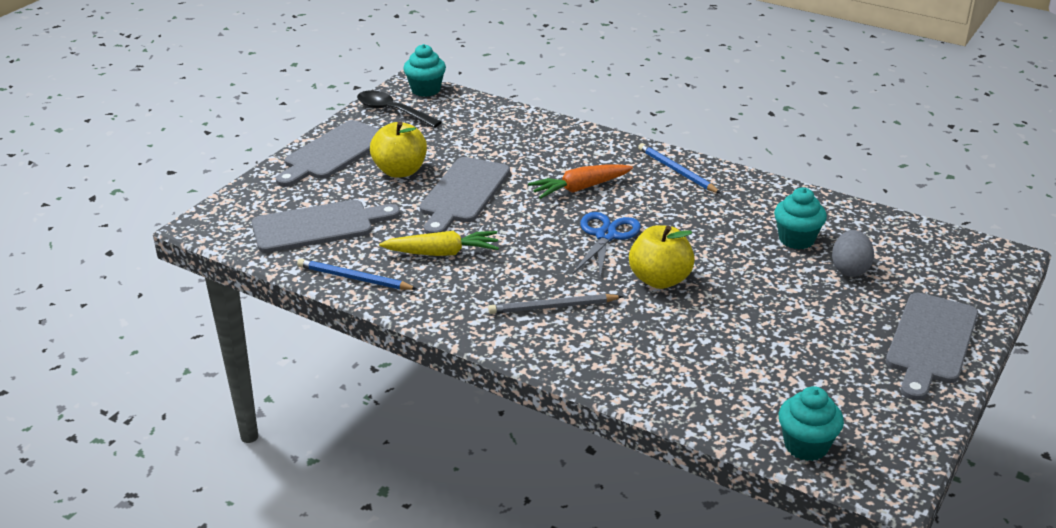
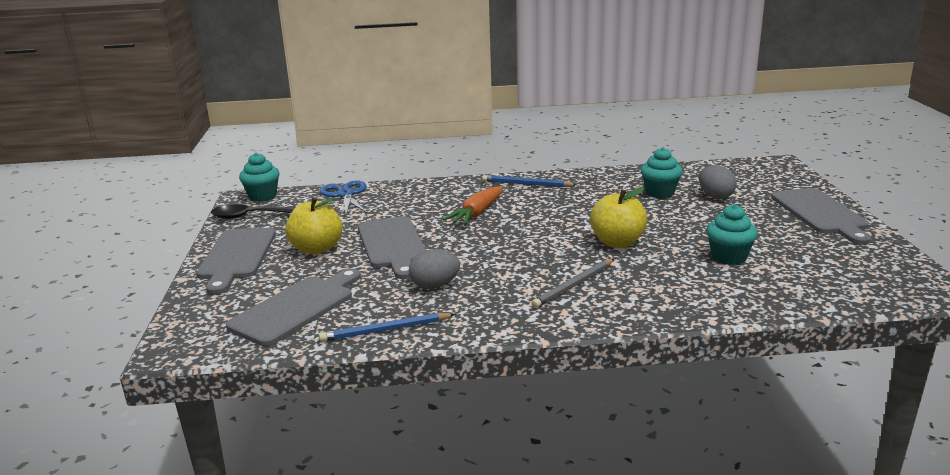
camera: 35 degrees left, 10 degrees down
(442, 253) = (435, 286): yellow carrot -> grey egg
(606, 236) = (540, 232): blue scissors -> blue scissors (345, 194)
(806, 446) = (863, 292): turquoise cupcake -> turquoise cupcake (729, 257)

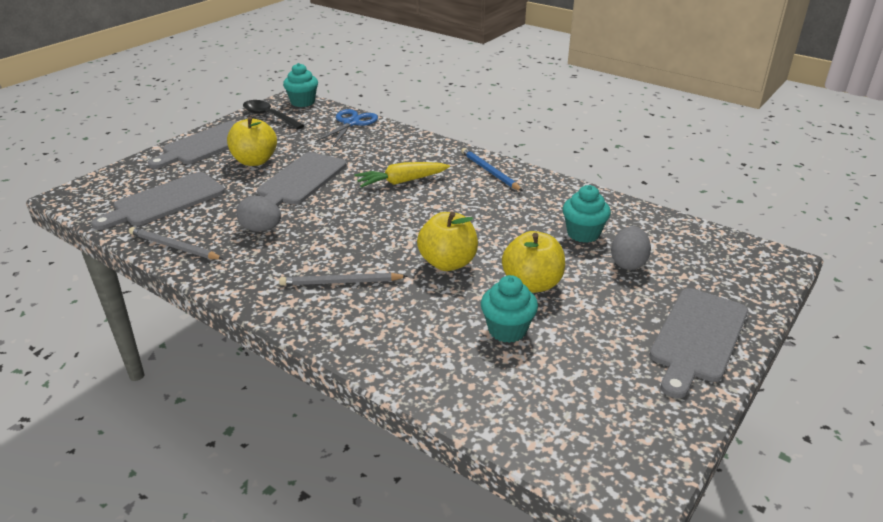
camera: 40 degrees right, 10 degrees up
(296, 308) = (165, 201): grey cutting board -> grey cutting board turned 150 degrees clockwise
(385, 330) = (174, 247): blue pencil -> grey pencil
(477, 213) = (401, 181): orange carrot -> yellow carrot
(690, 229) = (532, 284): none -> yellow apple

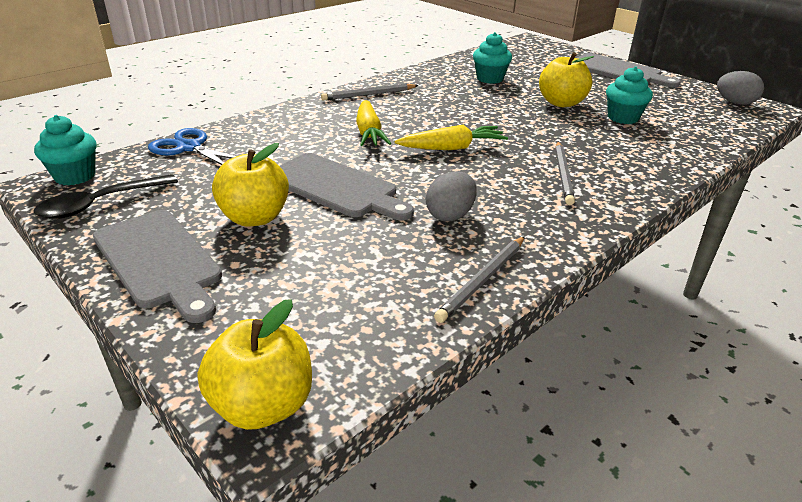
camera: 80 degrees left, 0 degrees up
(165, 201) = (344, 295): grey cutting board -> none
(382, 222) = (452, 148): none -> yellow carrot
(448, 263) = (530, 127): yellow apple -> yellow apple (262, 405)
(489, 171) = (369, 95): blue pencil -> grey pencil
(628, 263) = (533, 73): grey egg -> grey egg (735, 103)

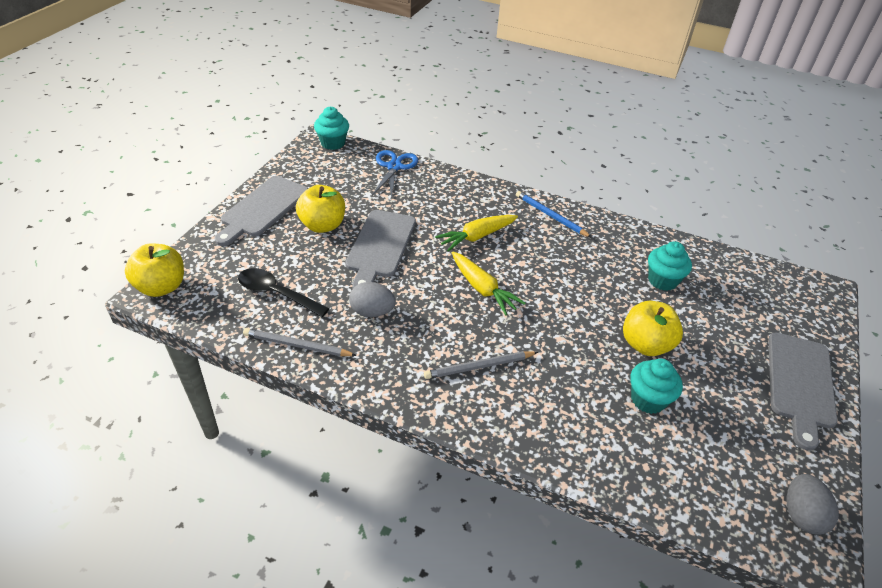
camera: 65 degrees right, 10 degrees up
(100, 204) = (308, 165): black spoon -> black spoon (276, 293)
(369, 95) = (550, 216): grey pencil -> blue pencil

